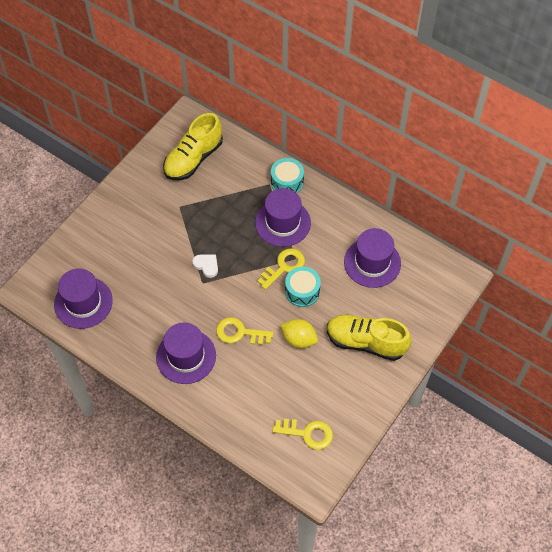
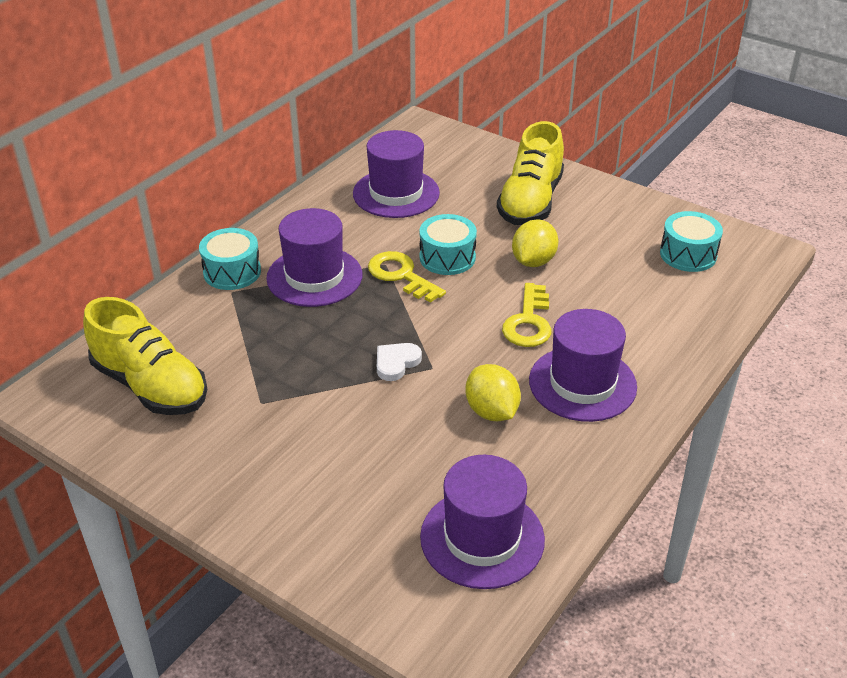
camera: 90 degrees left, 20 degrees down
(166, 310) = (491, 411): none -> yellow lemon
(307, 433) = (688, 254): yellow key -> turquoise drum

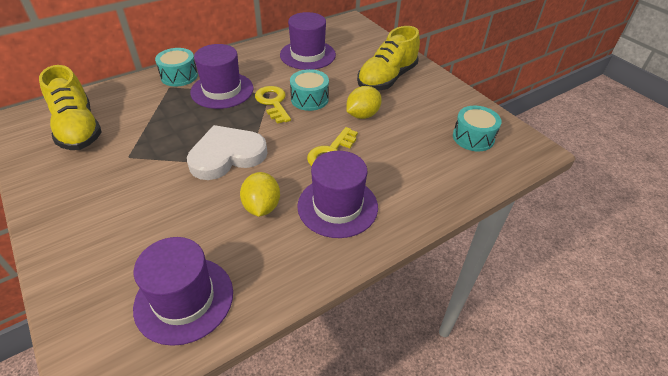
camera: 20 degrees right, 5 degrees up
(396, 363) = (227, 156): white heart -> white heart, size x2.12

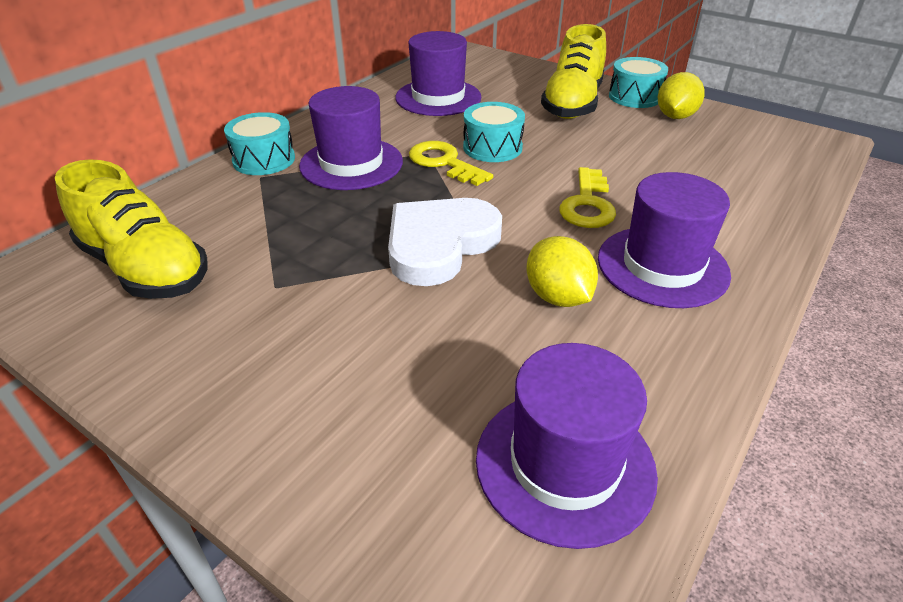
camera: 20 degrees left, 5 degrees down
(362, 115) = (583, 151): yellow lemon -> yellow lemon (675, 116)
(473, 137) = (744, 145): turquoise drum -> turquoise drum (634, 97)

